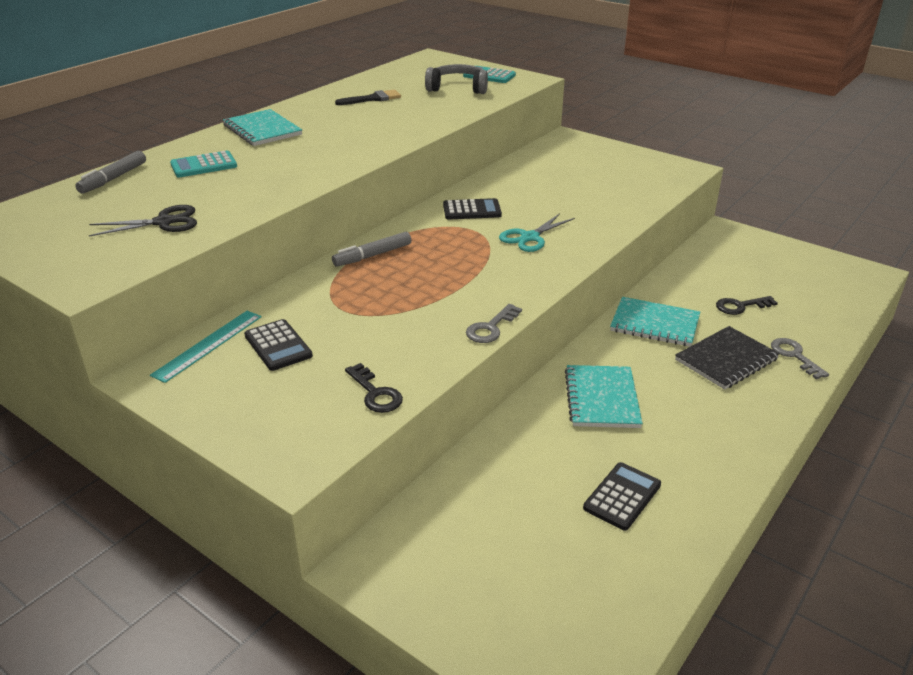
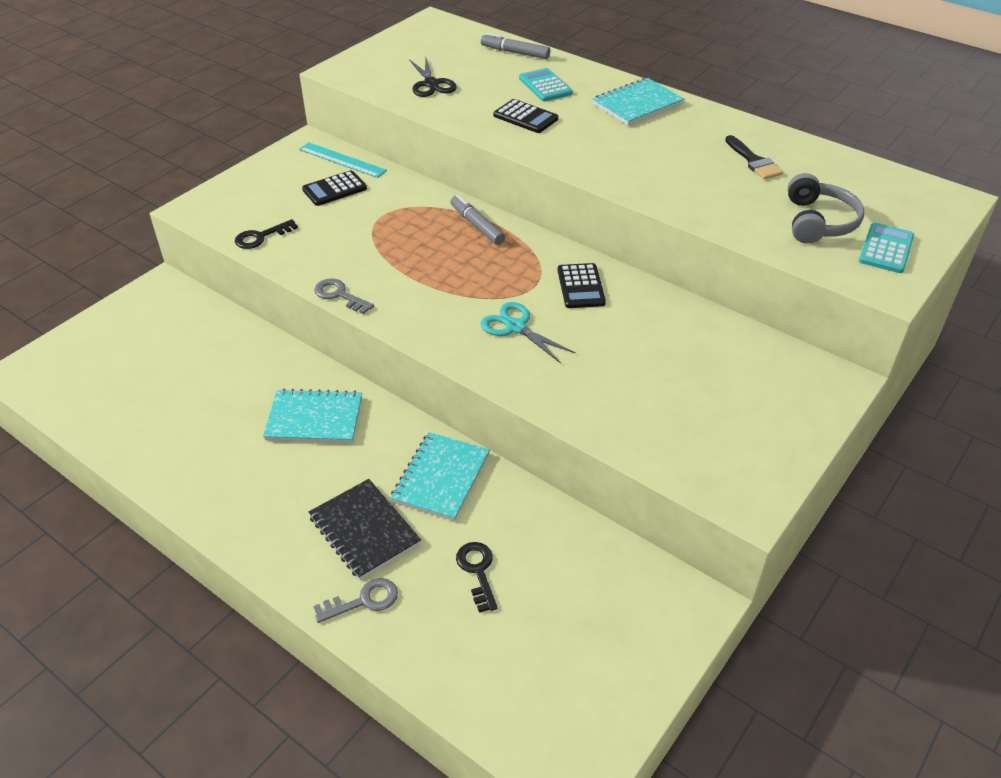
camera: 90 degrees right, 10 degrees up
(622, 496) = (184, 417): black calculator -> black calculator (525, 117)

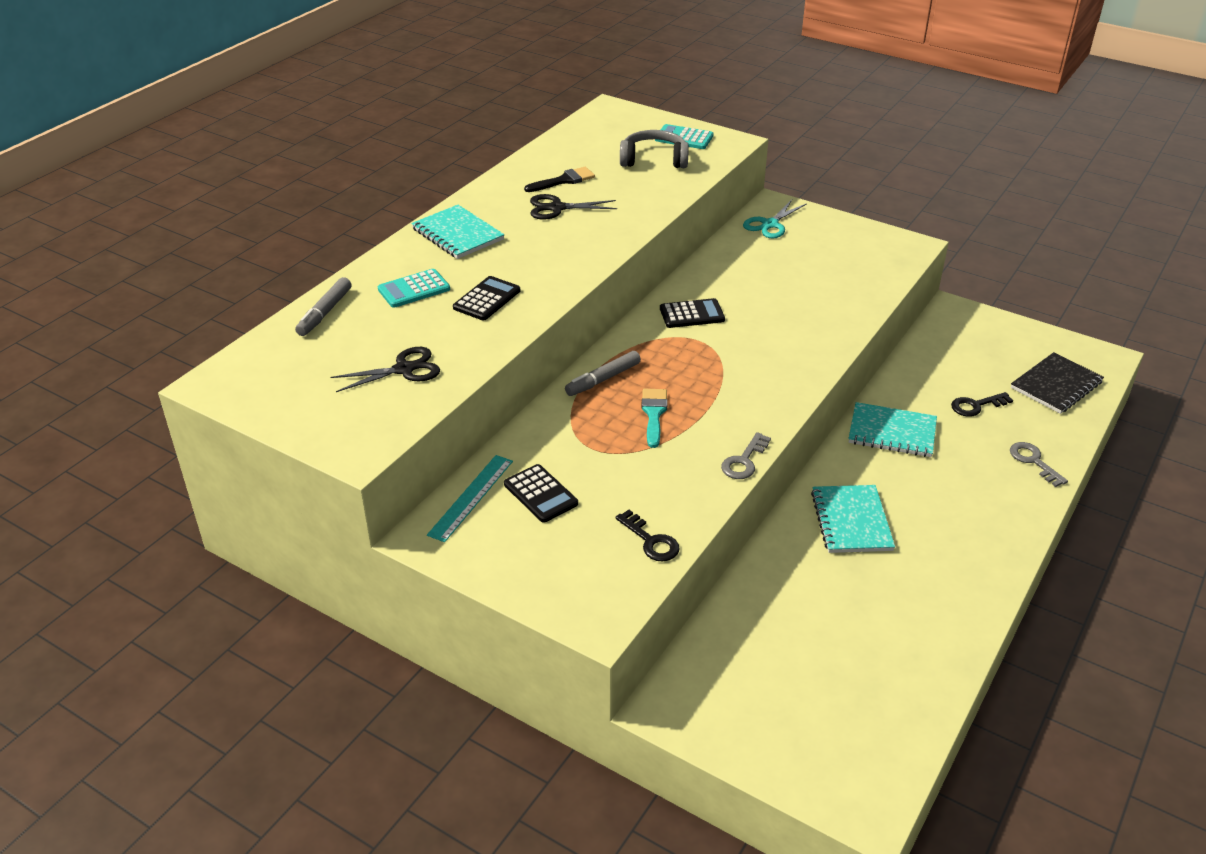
camera: 95 degrees left, 5 degrees down
(364, 530) = (967, 470): black notebook -> black notebook (1056, 385)
(420, 250) = (654, 414): none -> turquoise brush
(515, 327) = (760, 347): turquoise scissors -> turquoise scissors (770, 224)
(692, 155) = (557, 208): none -> black scissors

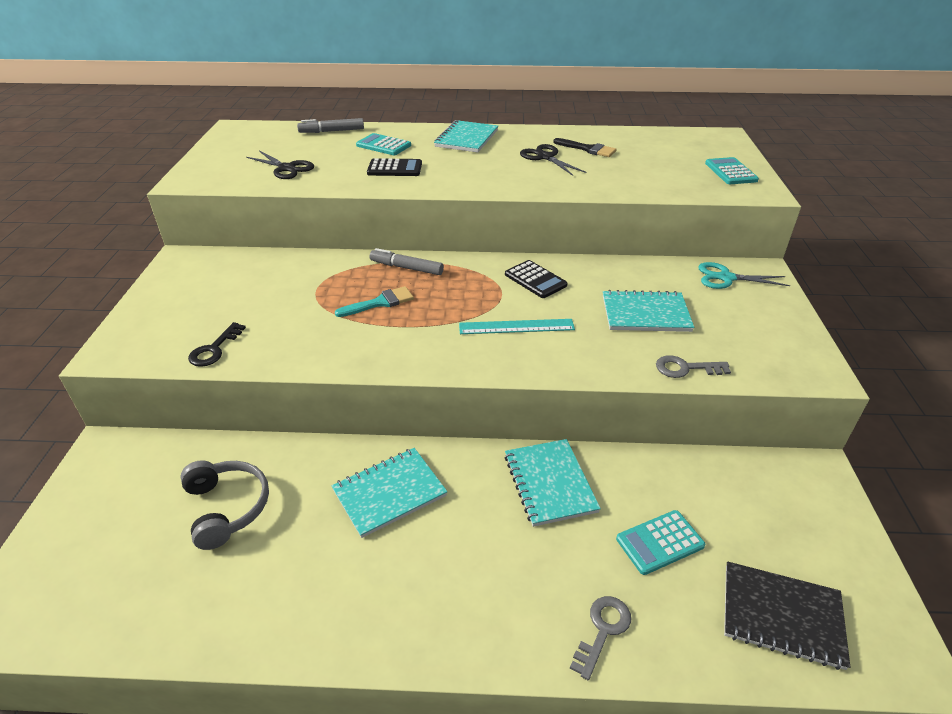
camera: 60 degrees right, 0 degrees up
(471, 497) = (231, 260): turquoise ruler -> turquoise ruler (516, 327)
(540, 494) = (248, 285): black calculator -> none
(654, 160) = (674, 170): grey headphones -> grey headphones (227, 508)
(744, 461) = (347, 366): grey key -> grey key (686, 368)
(788, 282) = (645, 313): none -> turquoise notebook
(976, 406) = (660, 542): black key -> turquoise calculator

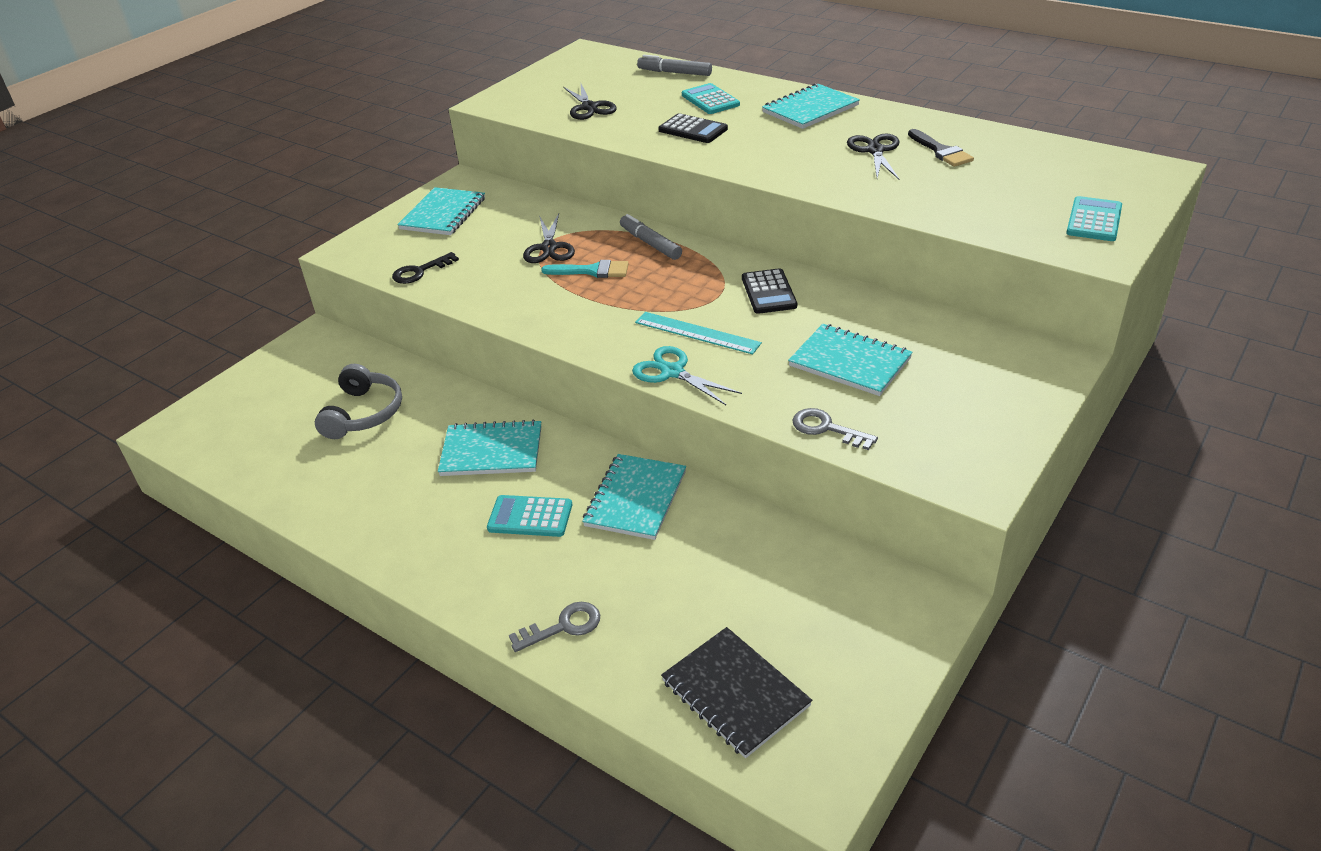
camera: 35 degrees right, 0 degrees up
(190, 291) = (443, 214): none -> turquoise notebook
(322, 294) = (549, 248): none -> black scissors
(660, 542) = (686, 588): turquoise calculator -> turquoise calculator (530, 517)
(726, 278) = (999, 354): turquoise scissors -> turquoise scissors (672, 372)

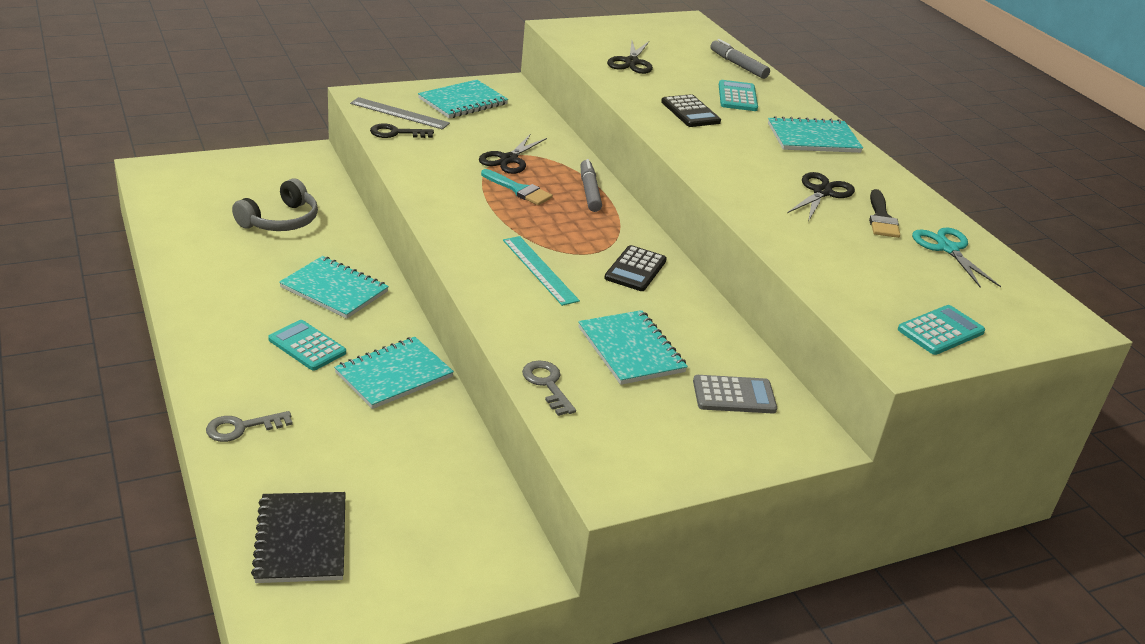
camera: 25 degrees right, 5 degrees down
(399, 252) = (399, 113): none -> grey ruler
(563, 626) = (242, 427): grey key -> grey key turned 150 degrees clockwise
(672, 372) = (484, 287): turquoise scissors -> turquoise scissors (947, 249)
(965, 357) = (734, 395): none -> grey calculator

